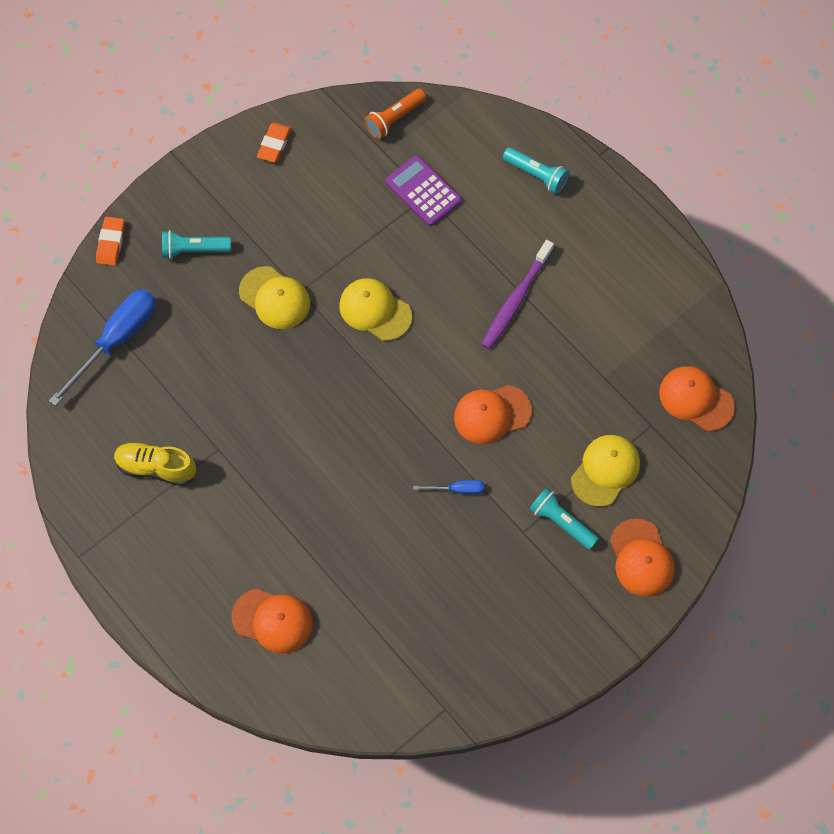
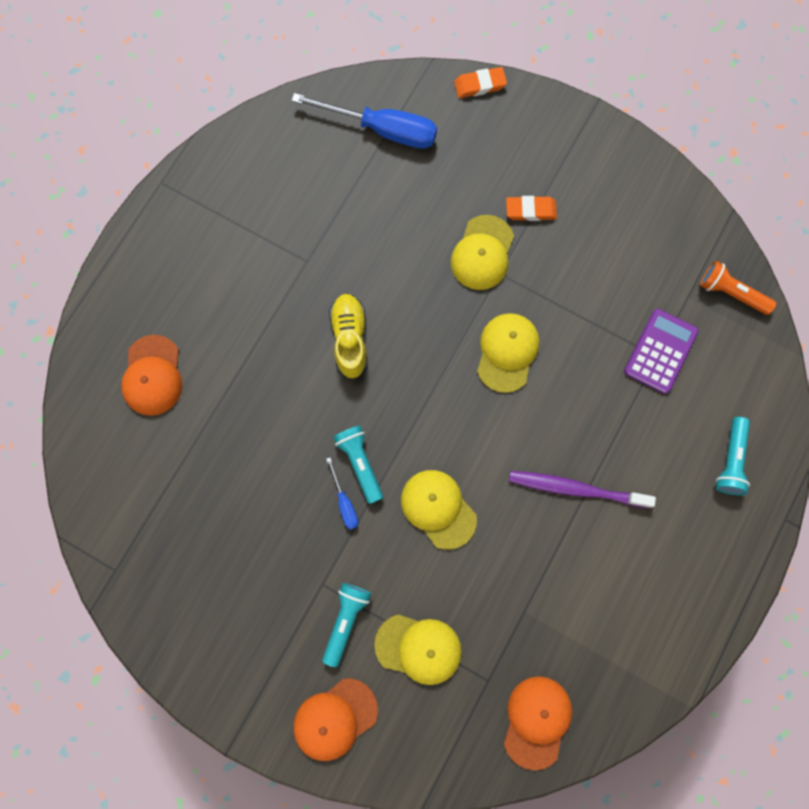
camera: 70 degrees right, 10 degrees up
(156, 468) = (268, 214): yellow shoe -> yellow shoe (350, 339)
(194, 250) = (503, 160): turquoise flashlight -> turquoise flashlight (360, 463)
(274, 144) = (649, 189): orange eraser -> orange eraser (530, 210)
(492, 414) = (438, 509): orange cap -> yellow cap

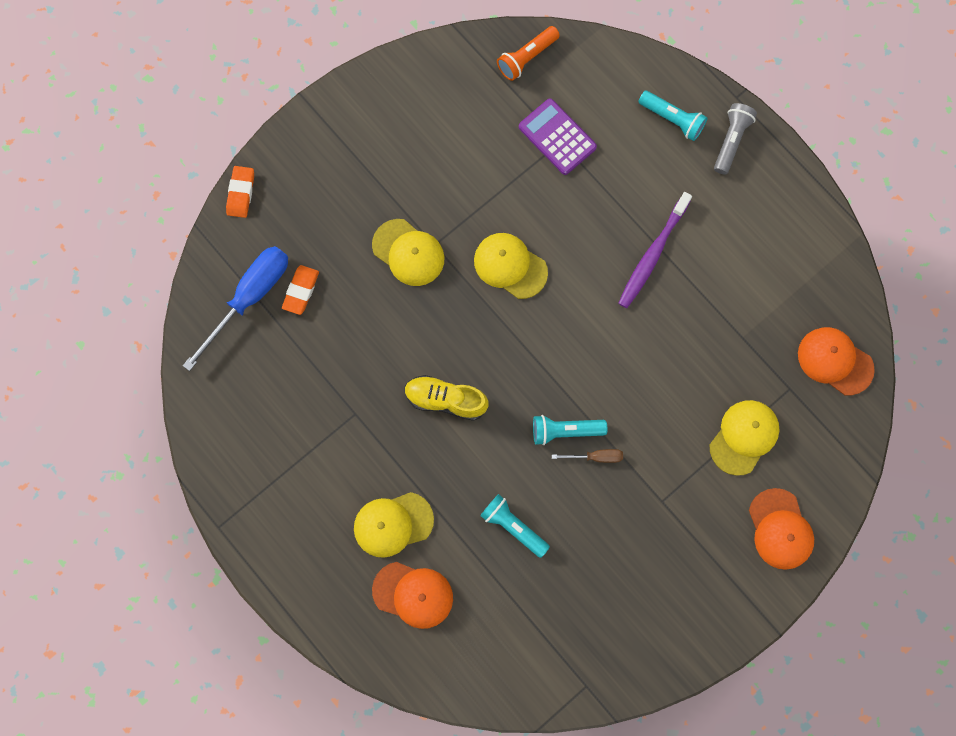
camera: 70 degrees left, 0 degrees up
(344, 502) = (595, 457): blue screwdriver -> brown screwdriver
(346, 621) = (700, 491): turquoise flashlight -> turquoise flashlight (513, 526)
(438, 509) = (629, 377): yellow cap -> yellow cap (393, 524)
(530, 210) = (384, 195): orange eraser -> orange eraser (301, 291)
(734, 530) = (731, 141): none -> grey flashlight

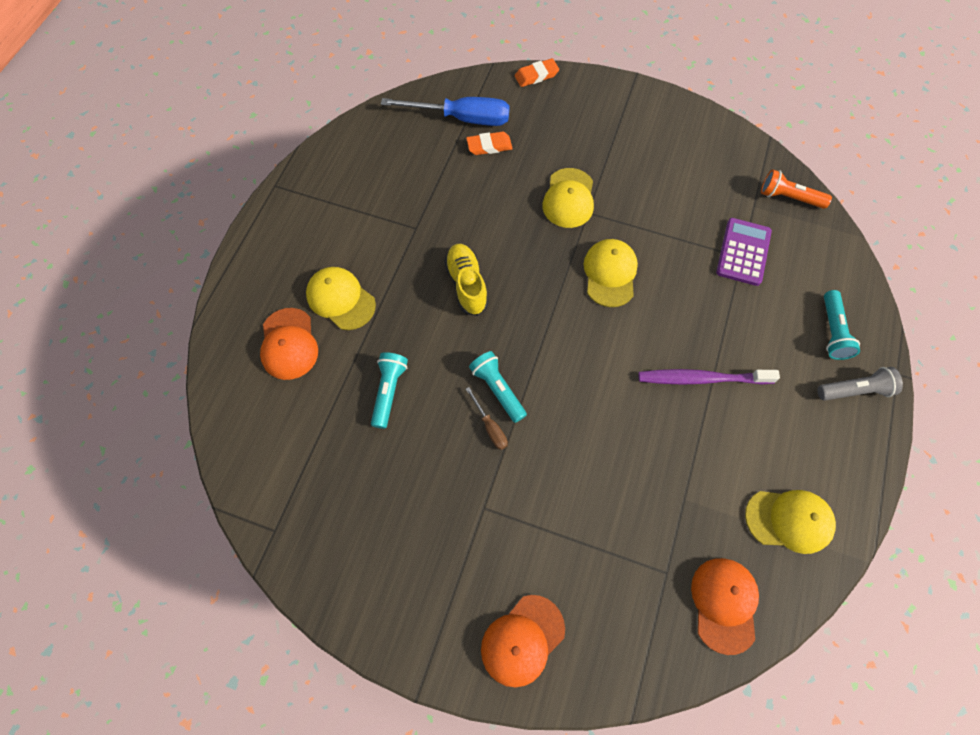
camera: 60 degrees right, 10 degrees down
(744, 437) = (591, 553): yellow cap -> yellow cap (789, 520)

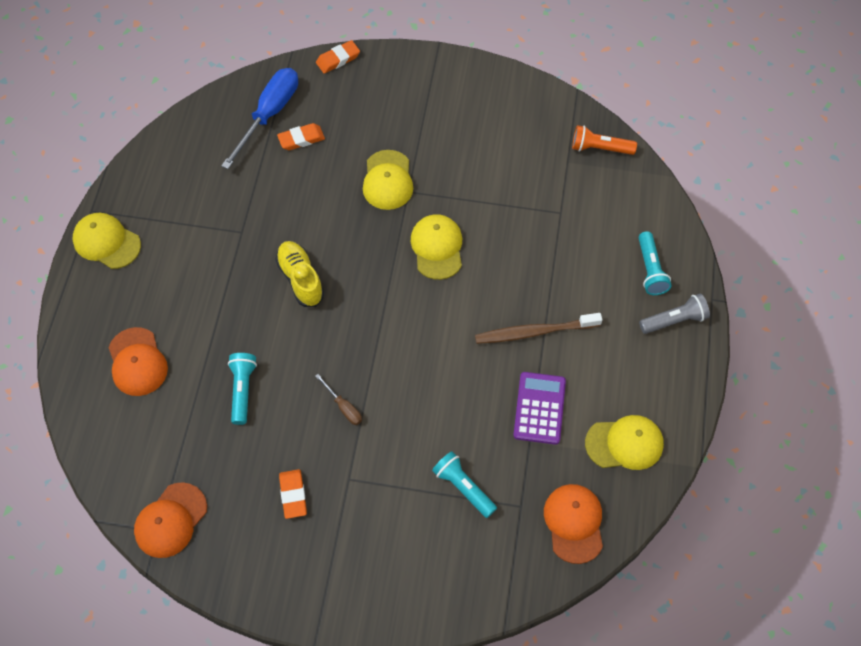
camera: 10 degrees left, 5 degrees down
(340, 299) = (180, 312): yellow cap -> yellow cap (106, 242)
(422, 515) = (293, 495): none -> orange eraser
(462, 118) = (269, 115): blue screwdriver -> blue screwdriver turned 60 degrees counterclockwise
(498, 389) = (345, 372): turquoise flashlight -> turquoise flashlight (463, 488)
(522, 640) = (400, 583): orange cap -> orange cap (170, 520)
(701, 378) = (534, 332): purple toothbrush -> brown toothbrush
(743, 252) = (561, 208): purple calculator -> purple calculator (539, 408)

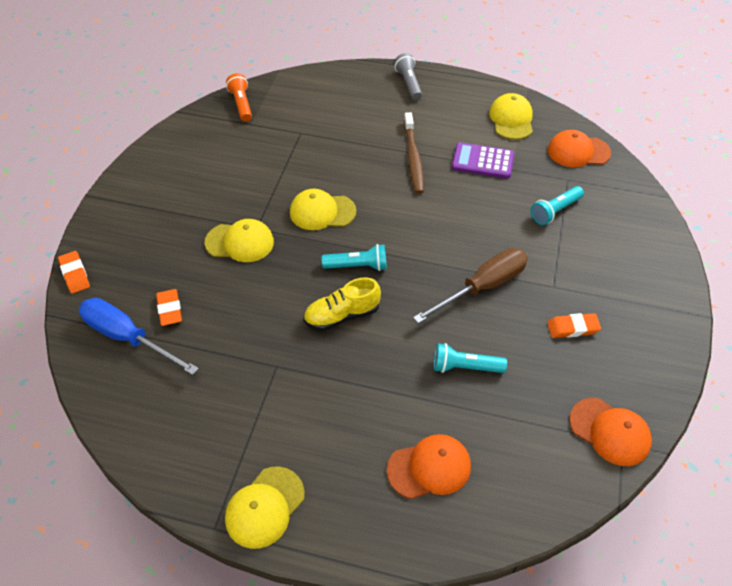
camera: 85 degrees left, 10 degrees down
(343, 407) = (483, 287): brown screwdriver -> brown screwdriver, size x2.16
(600, 148) = (241, 104): orange flashlight -> orange flashlight turned 150 degrees clockwise
(650, 270) = (363, 90): turquoise flashlight -> turquoise flashlight (357, 266)

